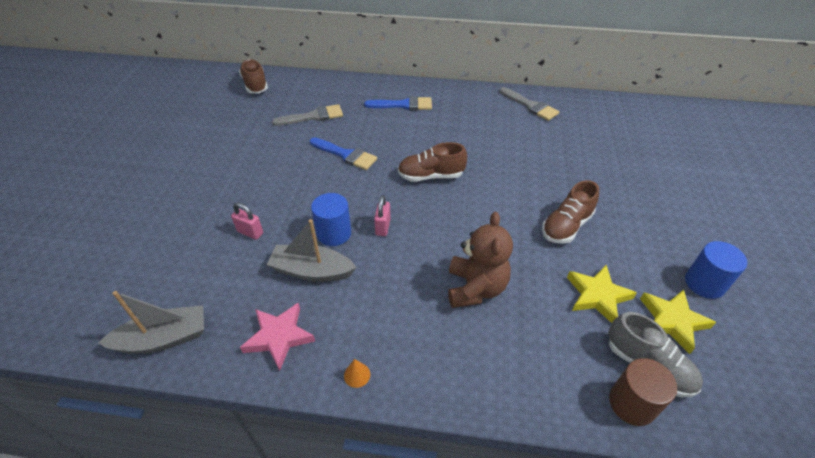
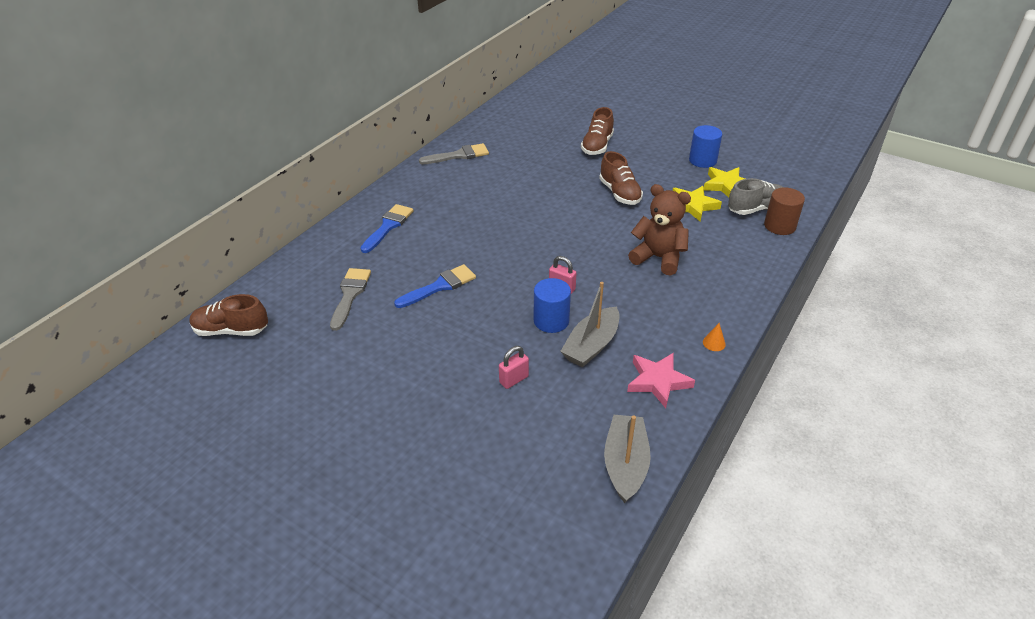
camera: 65 degrees left, 5 degrees down
(431, 176) = (513, 241): brown shoe -> brown shoe (597, 146)

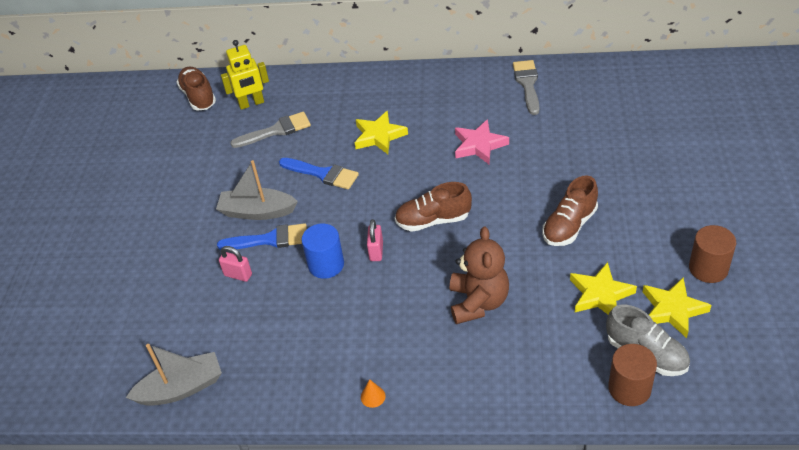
camera: 65 degrees right, 5 degrees up
(291, 298) = (251, 103): none -> yellow robot
(388, 226) = (379, 102): blue brush -> blue brush (270, 239)
(430, 240) = (379, 136): none -> yellow star
(458, 155) = (527, 84): grey brush -> grey brush turned 135 degrees counterclockwise
(591, 345) = (311, 306): grey boat -> grey boat (257, 212)
(597, 146) = (647, 169): brown shoe -> brown shoe (433, 220)
(658, 381) = (292, 372): pink star -> pink star (479, 145)
(702, 160) = (708, 268): blue cylinder -> brown cylinder

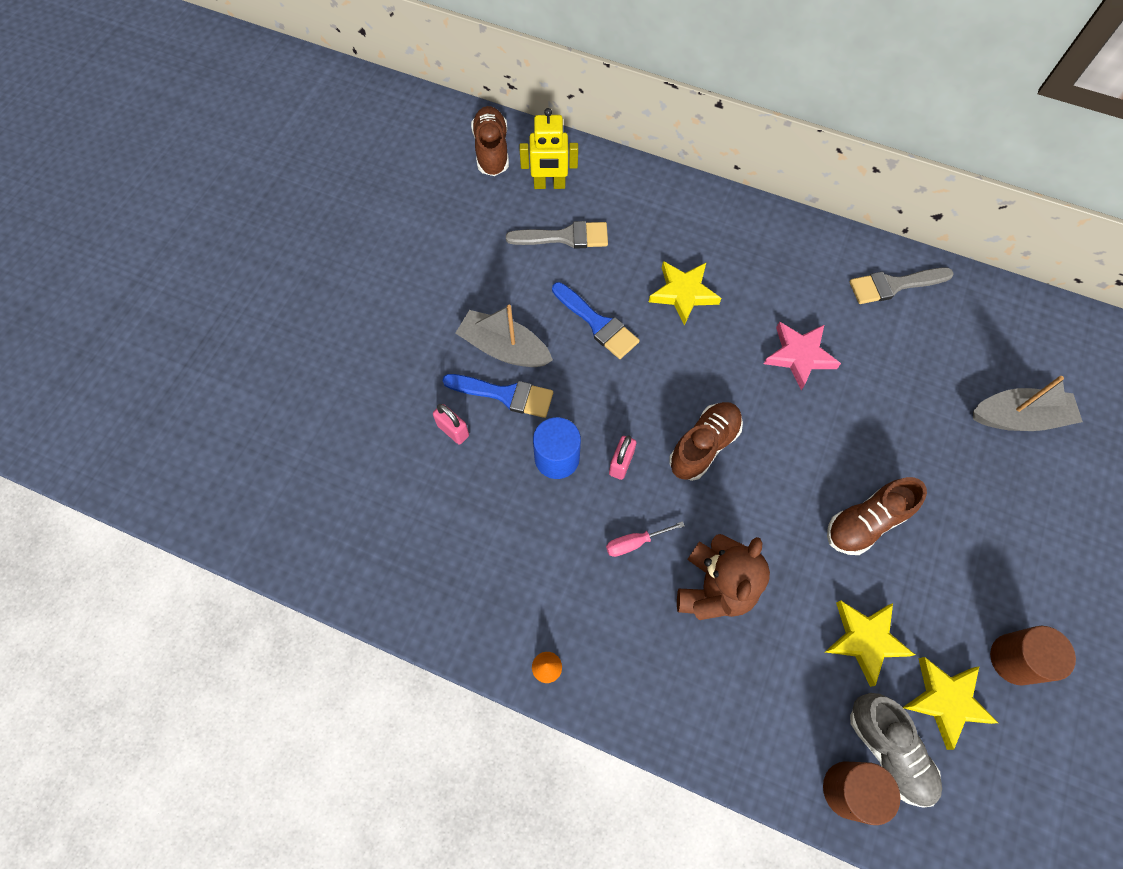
camera: 15 degrees right, 20 degrees up
(181, 388) = (341, 562): grey boat -> grey boat (1018, 417)
(407, 295) = (635, 542): none -> pink screwdriver
(433, 220) = (703, 446): brown shoe -> brown shoe turned 120 degrees clockwise
(527, 84) = (894, 285): grey brush -> grey brush turned 120 degrees counterclockwise

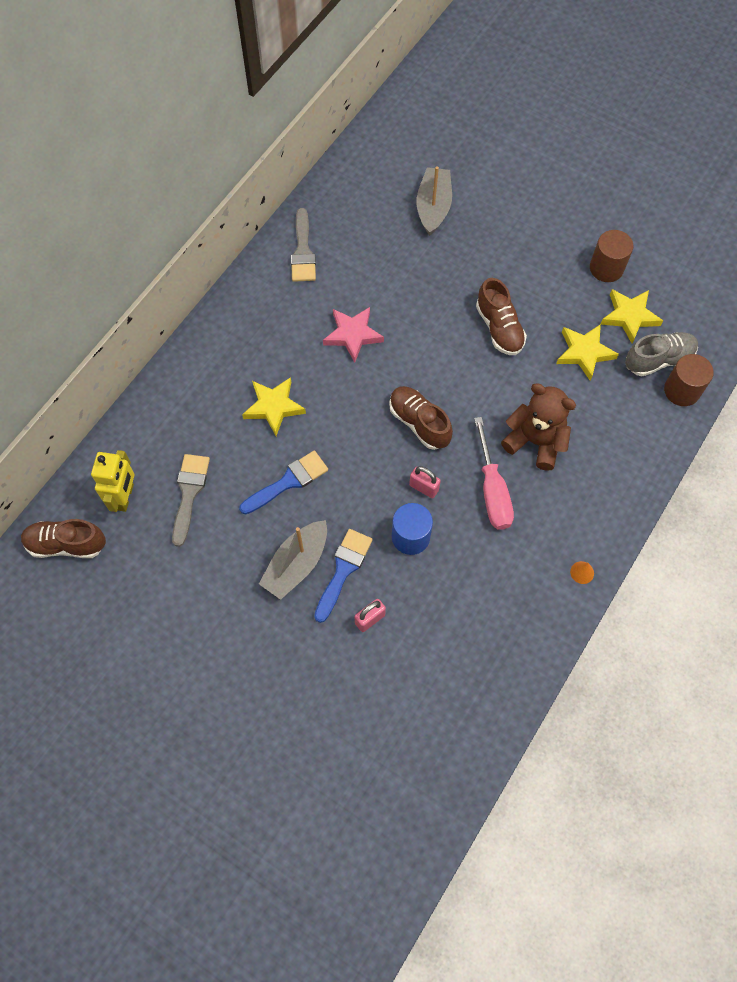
camera: 80 degrees left, 0 degrees up
(635, 542) = (492, 490): pink screwdriver -> pink screwdriver, size x1.84

